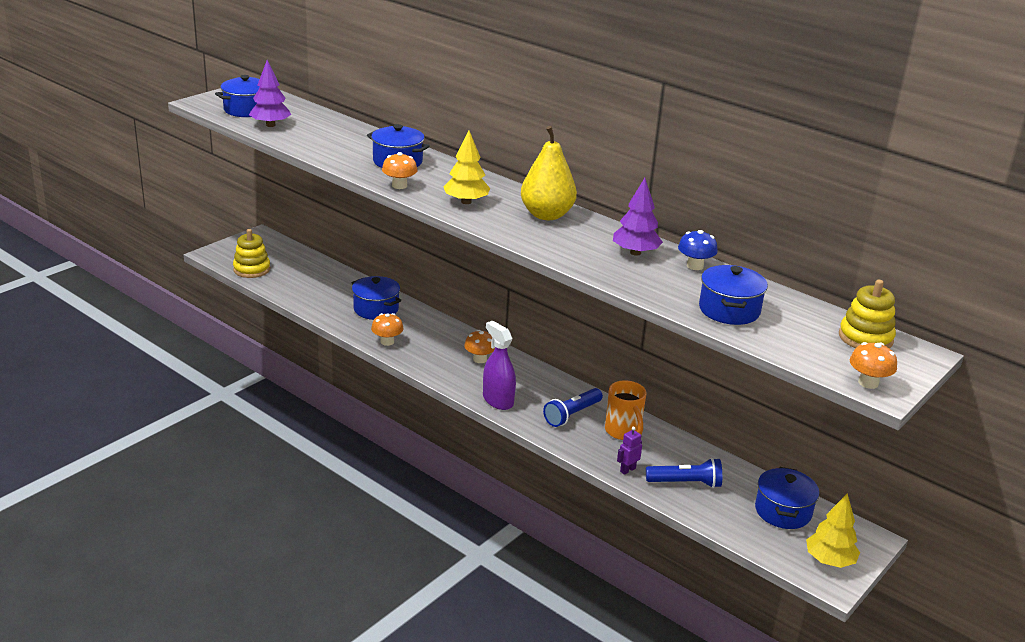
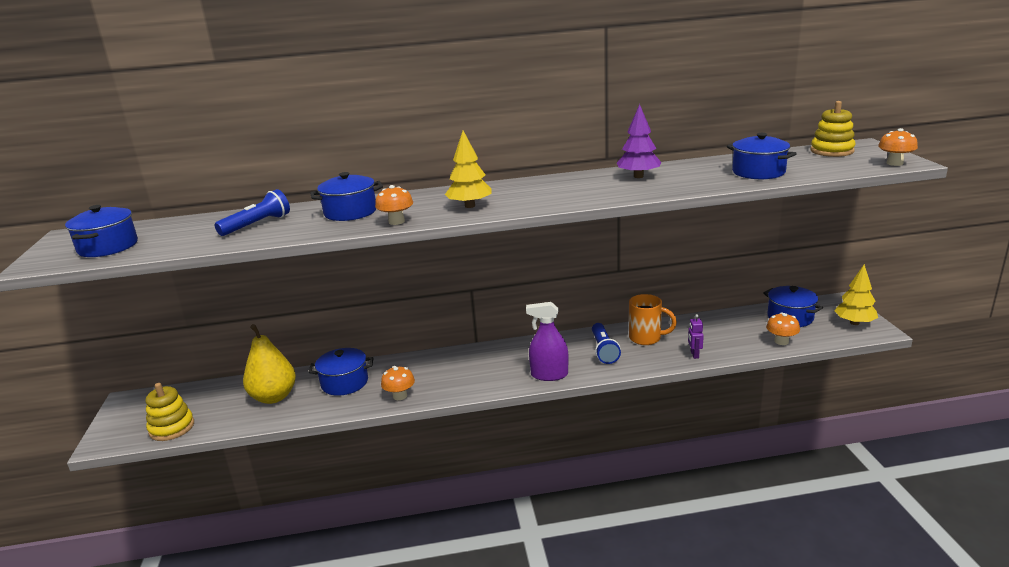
camera: 45 degrees left, 5 degrees down
(270, 125) = (165, 244): purple tree -> none
(480, 359) = (484, 361): orange mushroom -> orange mushroom (781, 341)
(546, 215) = (537, 187): yellow pear -> yellow pear (274, 397)
(685, 483) = (730, 339): blue flashlight -> blue flashlight (257, 225)
(695, 266) = (681, 166): blue mushroom -> none

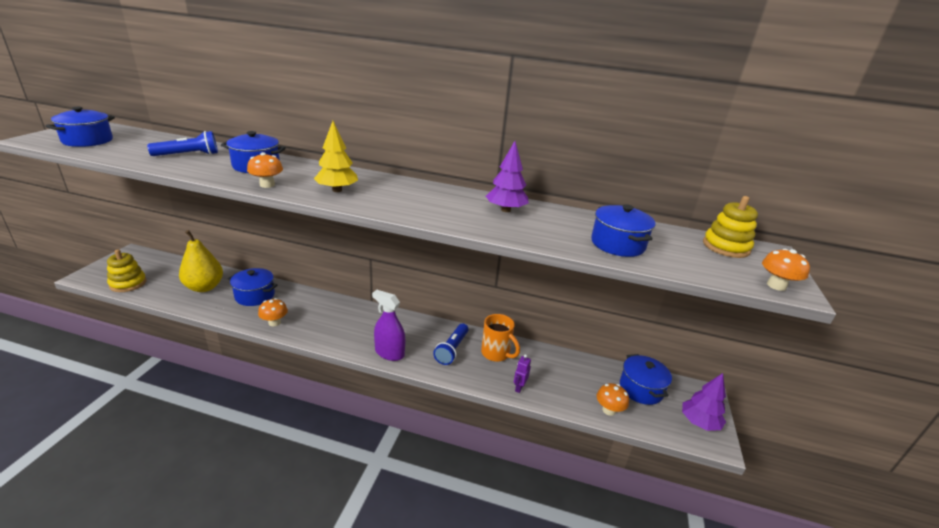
camera: 20 degrees right, 5 degrees up
(854, 323) = (699, 422): yellow tree -> purple tree

